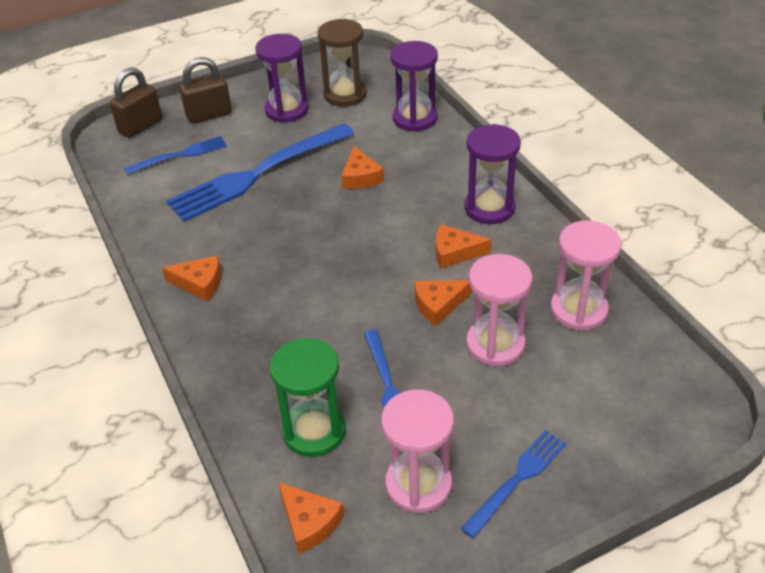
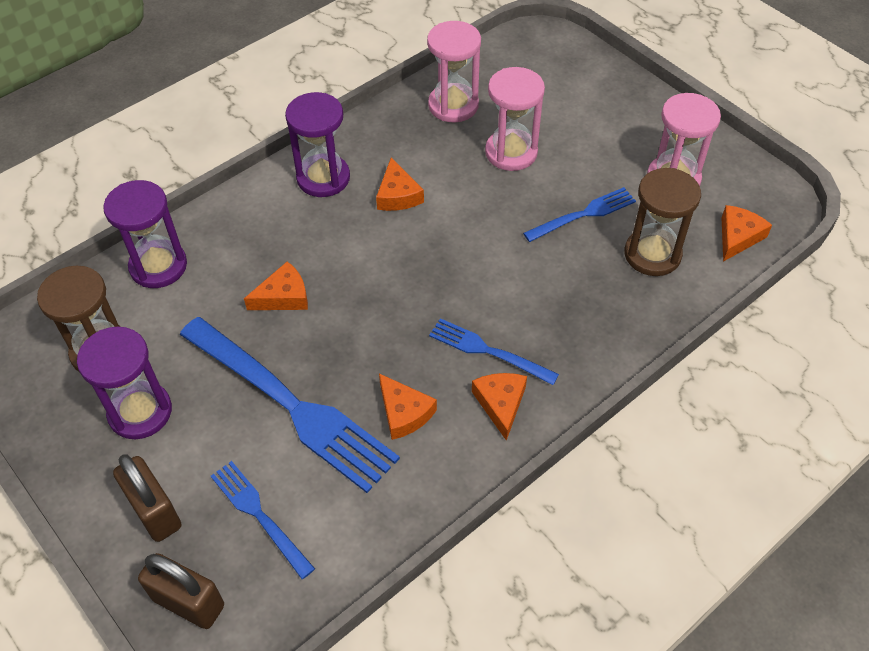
camera: 105 degrees left, 10 degrees up
(314, 431) = (652, 254): green hourglass -> brown hourglass
(438, 305) = (474, 196): orange cheese -> orange cheese (404, 412)
(517, 479) = (642, 125): blue fork -> blue fork (487, 351)

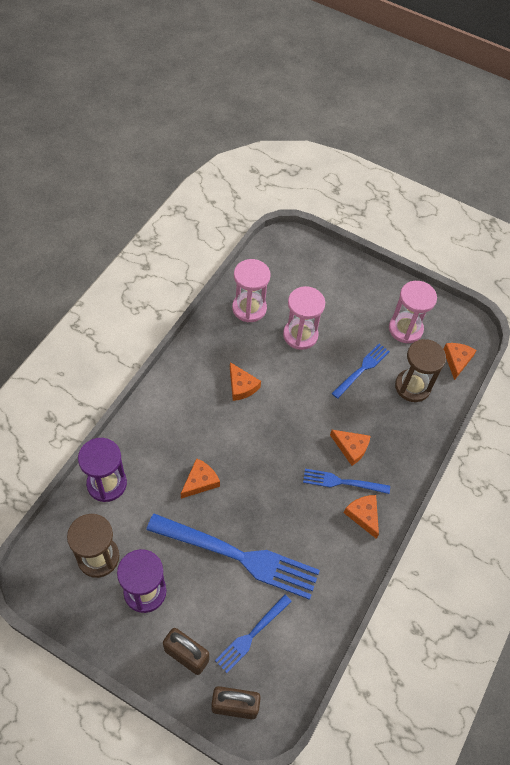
camera: 25 degrees left, 5 degrees up
(258, 515) = (251, 635): blue fork -> blue fork turned 75 degrees counterclockwise
(323, 178) = (187, 386): purple hourglass -> none
(404, 412) = (309, 539): orange cheese -> orange cheese (351, 448)

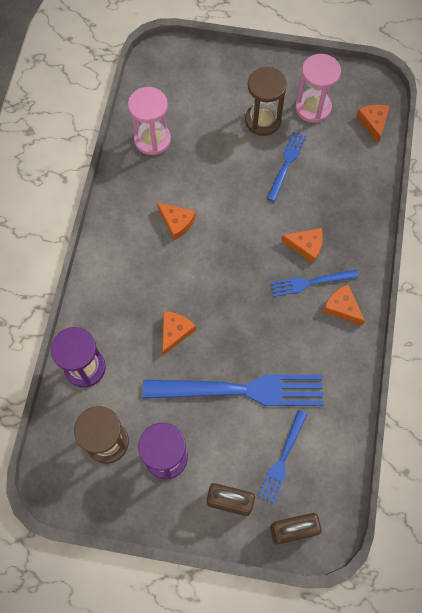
camera: 15 degrees left, 10 degrees up
(300, 335) = (213, 150): pink hourglass -> none
(412, 386) = (341, 164): brown hourglass -> brown hourglass (263, 120)

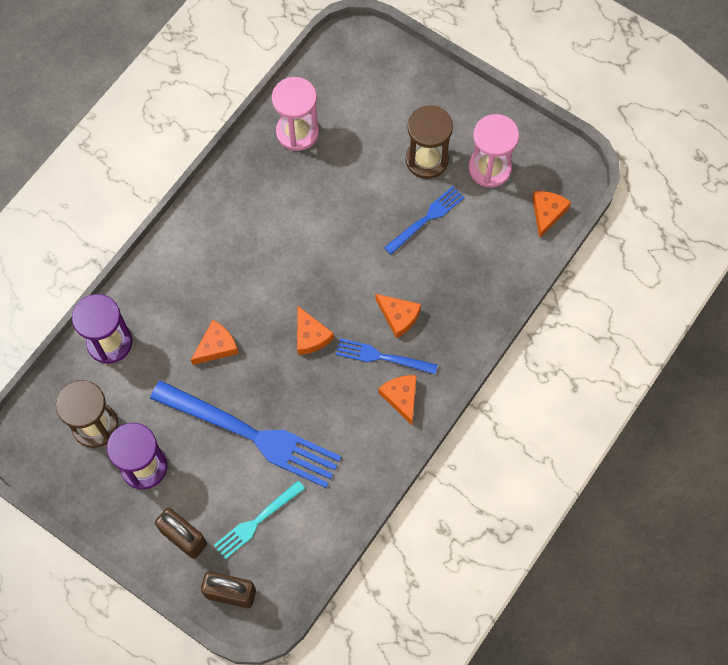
camera: 25 degrees right, 0 degrees up
(177, 222) = (277, 233): orange cheese -> orange cheese (310, 336)
(282, 459) = (256, 522): blue fork -> turquoise fork

